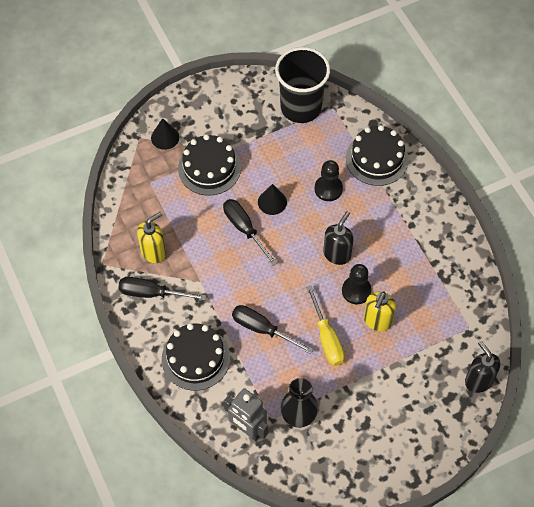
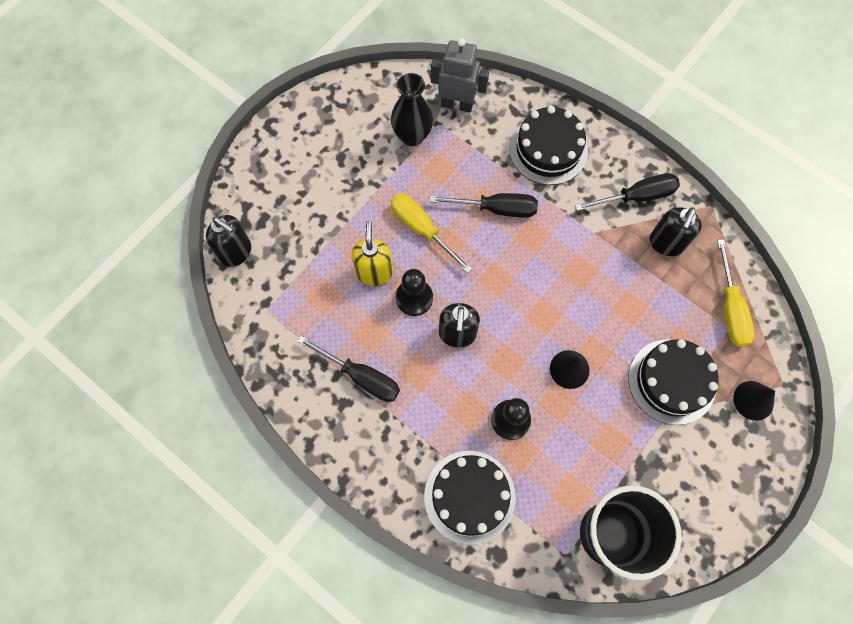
camera: 155 degrees right, 10 degrees up
(140, 193) = (730, 308): none -> yellow screwdriver
(153, 252) = (666, 243): yellow soap dispenser -> black soap dispenser
(244, 229) = (581, 318): black screwdriver -> black screwdriver (361, 376)

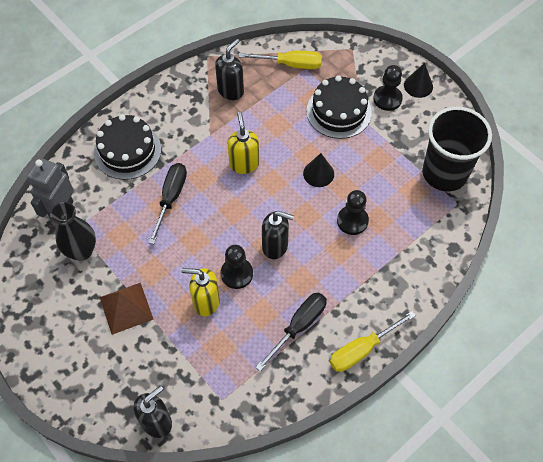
camera: 80 degrees left, 10 degrees down
(354, 194) = (126, 308): none -> brown pyramid
(422, 229) = (175, 258): yellow screwdriver -> yellow screwdriver (362, 349)
(469, 496) = (408, 260): black cake -> none
(561, 279) = (244, 164): none -> yellow soap dispenser
(636, 196) = (187, 100): black screwdriver -> none
(666, 243) = (231, 91): black soap dispenser -> black soap dispenser turned 90 degrees counterclockwise
(711, 443) = (387, 99): none -> black pawn
(753, 400) = (360, 68): black cone -> black cone (418, 86)

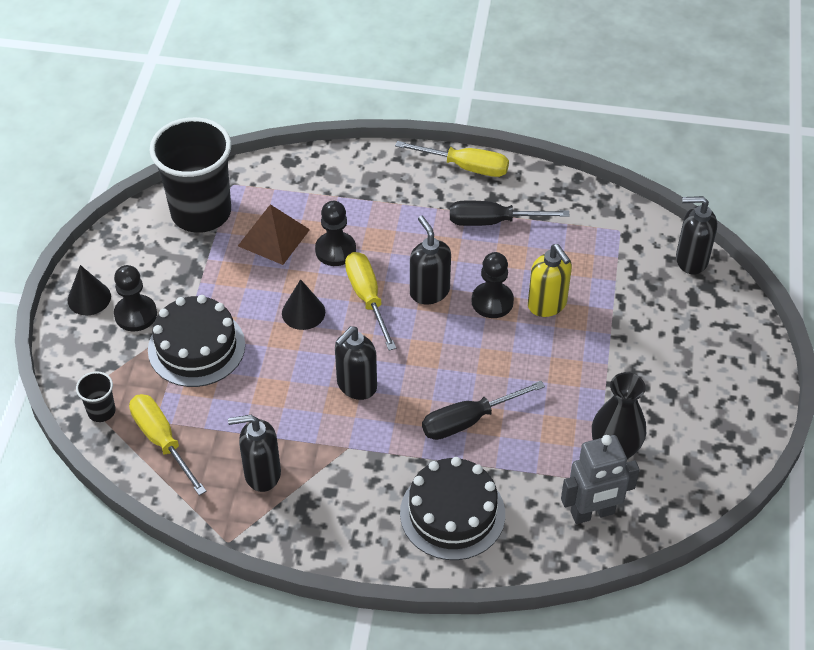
camera: 130 degrees left, 10 degrees down
(126, 308) = (625, 363): brown pyramid -> brown pyramid (273, 237)
(244, 164) = (356, 386): yellow soap dispenser -> black soap dispenser
(300, 211) = (367, 298): none -> yellow screwdriver
(332, 51) = (101, 411): none -> black cup

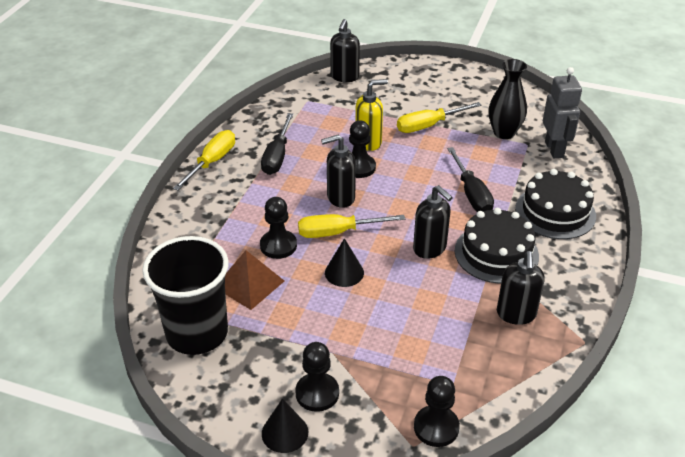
camera: 80 degrees left, 10 degrees down
(101, 411) = (436, 427): black cup -> black pawn
(162, 441) = (476, 381): yellow screwdriver -> yellow screwdriver (428, 125)
(196, 347) = (369, 348): black cake -> black cake (496, 253)

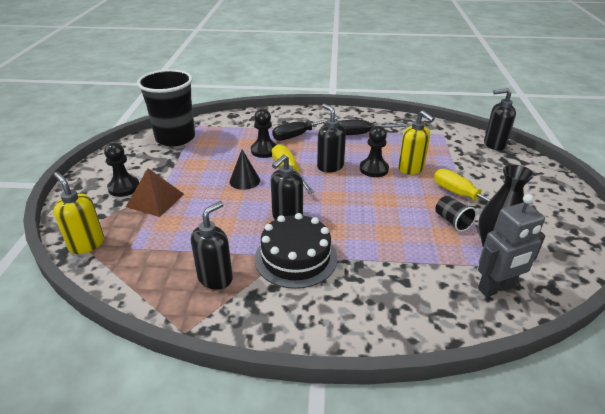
camera: 75 degrees right, 5 degrees down
(212, 162) = (340, 113): yellow screwdriver -> none
(249, 284) = (223, 147): brown pyramid -> brown pyramid (155, 200)
(285, 432) = (91, 181): black cone -> none
(436, 427) = (86, 244): black pawn -> yellow soap dispenser
(465, 144) = (452, 221): none -> black cup
(471, 194) = (376, 233): black screwdriver -> black screwdriver (299, 135)
(516, 314) = (215, 278): black soap dispenser -> black soap dispenser turned 135 degrees clockwise
(555, 212) = (380, 296): black cake -> none

